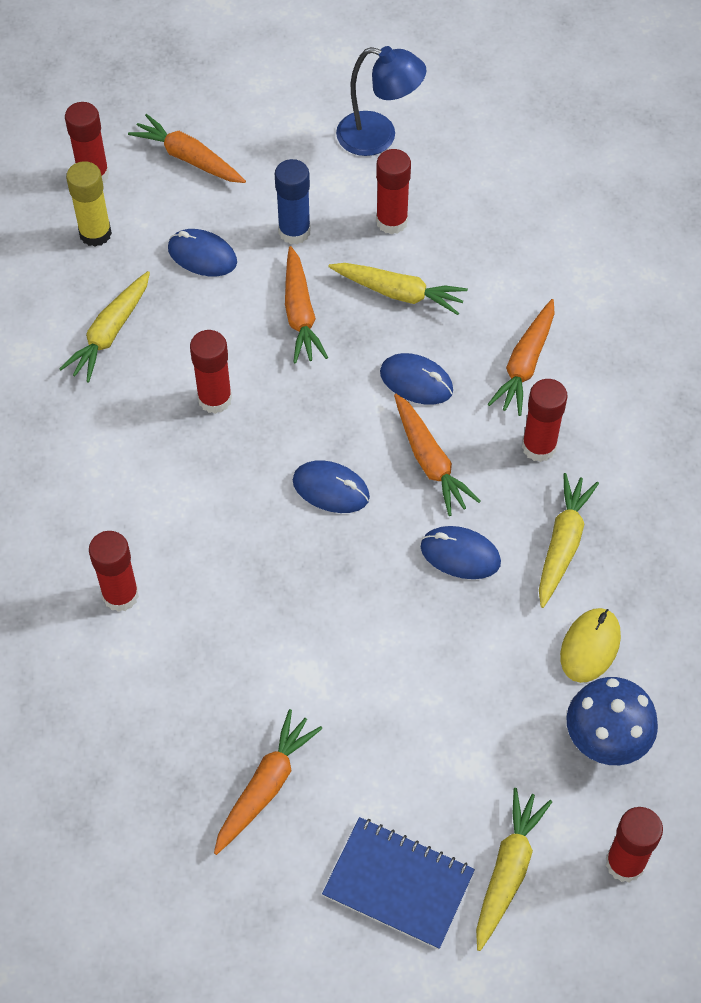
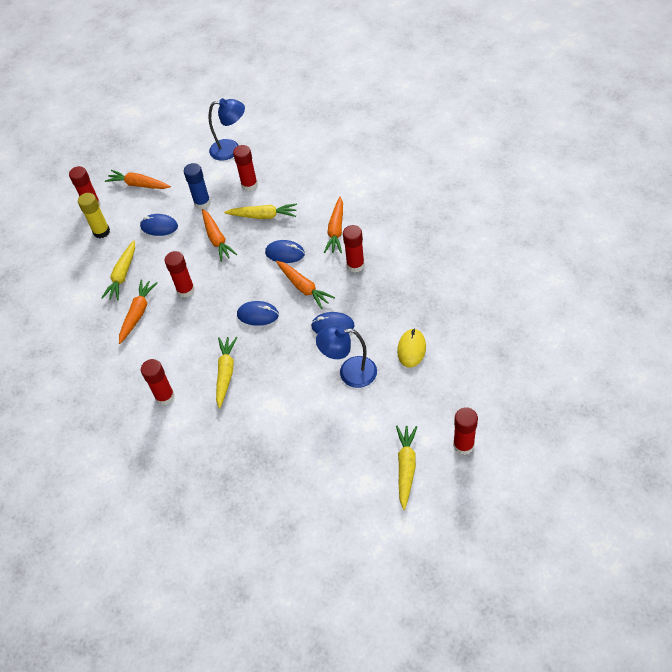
camera: 10 degrees left, 5 degrees down
(265, 786) = (268, 466): orange carrot -> orange carrot (138, 314)
(398, 884) = (352, 491): blue notebook -> none
(463, 656) = (349, 373): none -> blue lamp
(562, 544) = (382, 306): yellow carrot -> yellow carrot (226, 373)
(605, 741) = (434, 391): blue mushroom -> none

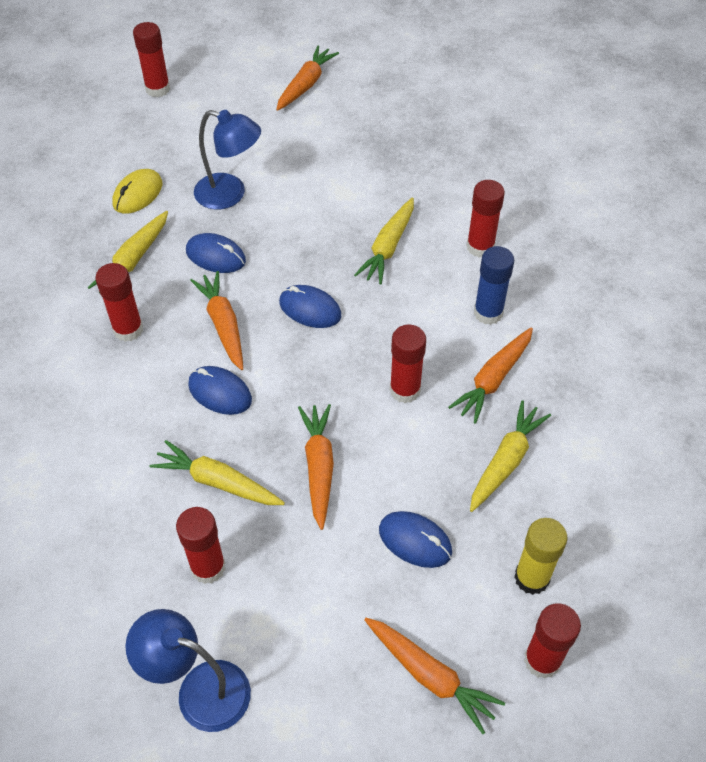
camera: 165 degrees left, 0 degrees up
(202, 203) = (315, 563): blue glue stick -> blue glue stick (488, 313)
(336, 230) = (116, 401): orange carrot -> orange carrot (306, 85)
(406, 467) = (230, 90): yellow carrot -> yellow carrot (134, 260)

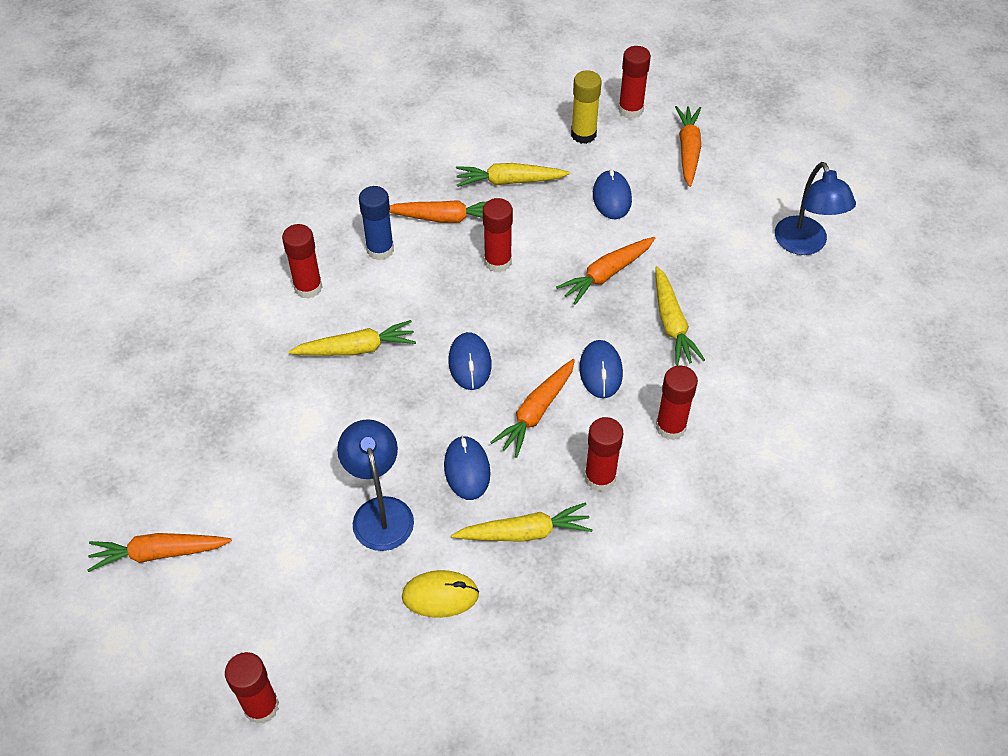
camera: 125 degrees left, 0 degrees up
(208, 567) = (733, 289): red glue stick -> red glue stick (670, 427)

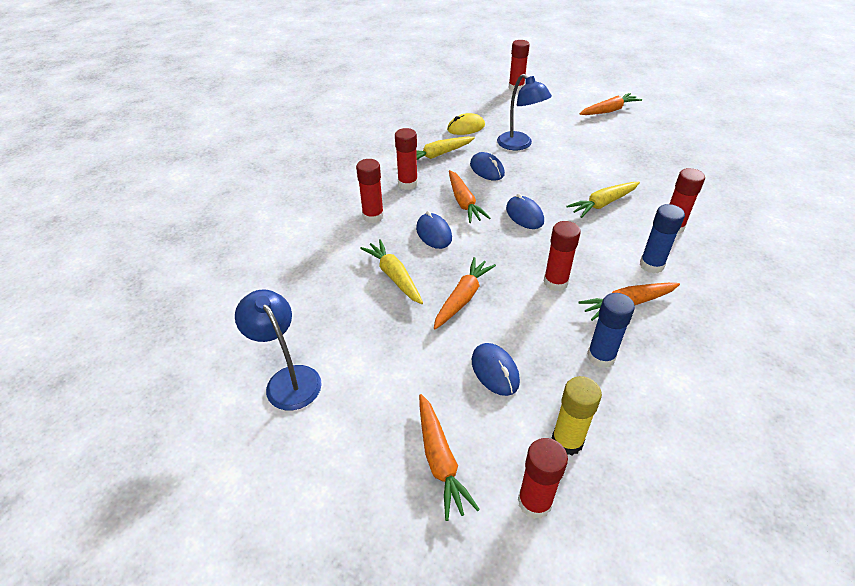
camera: 160 degrees right, 10 degrees down
(509, 181) = (601, 357): yellow carrot -> blue glue stick
(536, 412) = (464, 202): orange carrot -> orange carrot turned 150 degrees clockwise

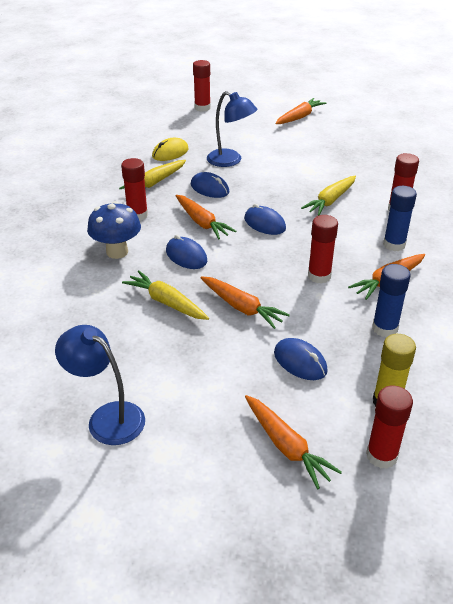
camera: 20 degrees left, 5 degrees down
(373, 216) = (117, 252): red glue stick -> blue mushroom
(462, 298) = (241, 307): orange carrot -> orange carrot turned 120 degrees clockwise

